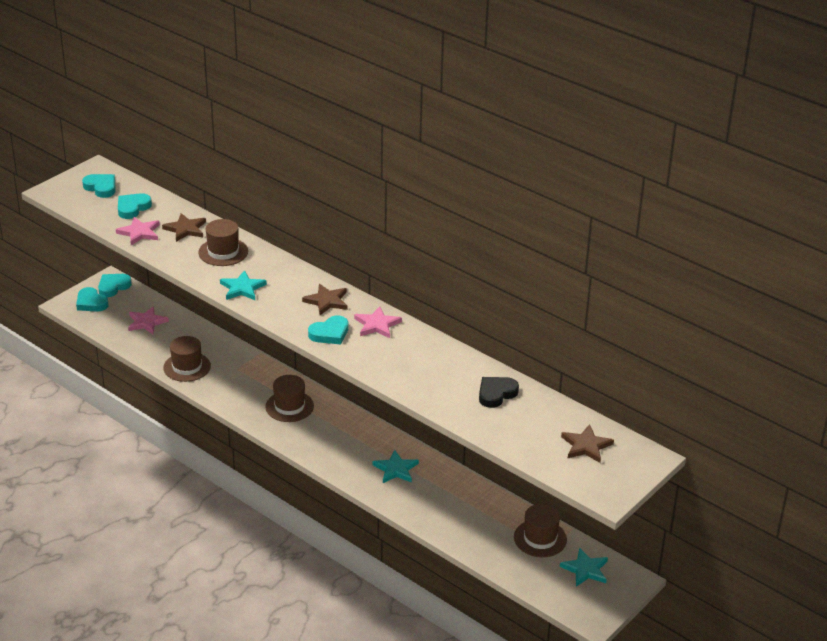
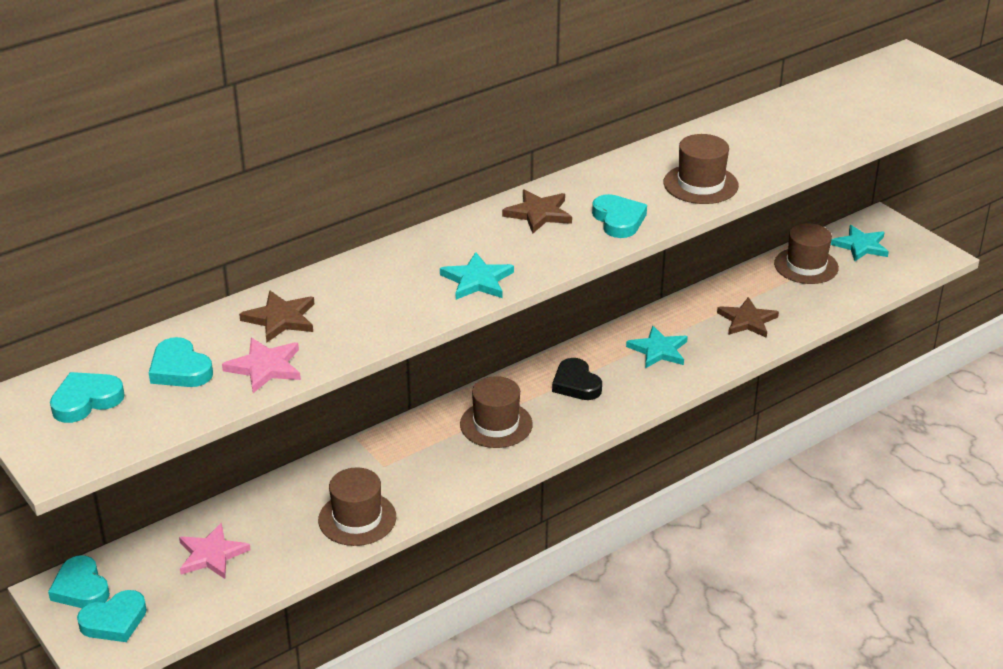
camera: 75 degrees left, 0 degrees up
(223, 252) = (368, 288): brown hat -> brown hat (700, 184)
(377, 325) = (609, 182): pink star -> none
(496, 394) = (778, 123): black heart -> black heart (576, 384)
(586, 446) = (884, 86): brown star -> brown star (747, 321)

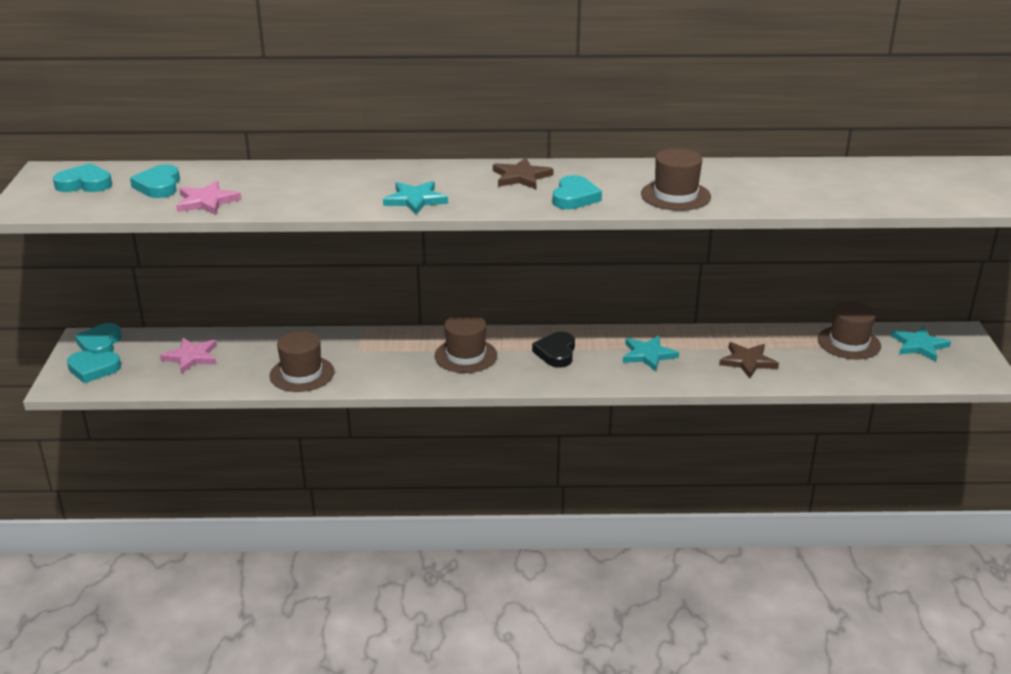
camera: 35 degrees right, 5 degrees down
(281, 319) = (258, 180): brown star -> none

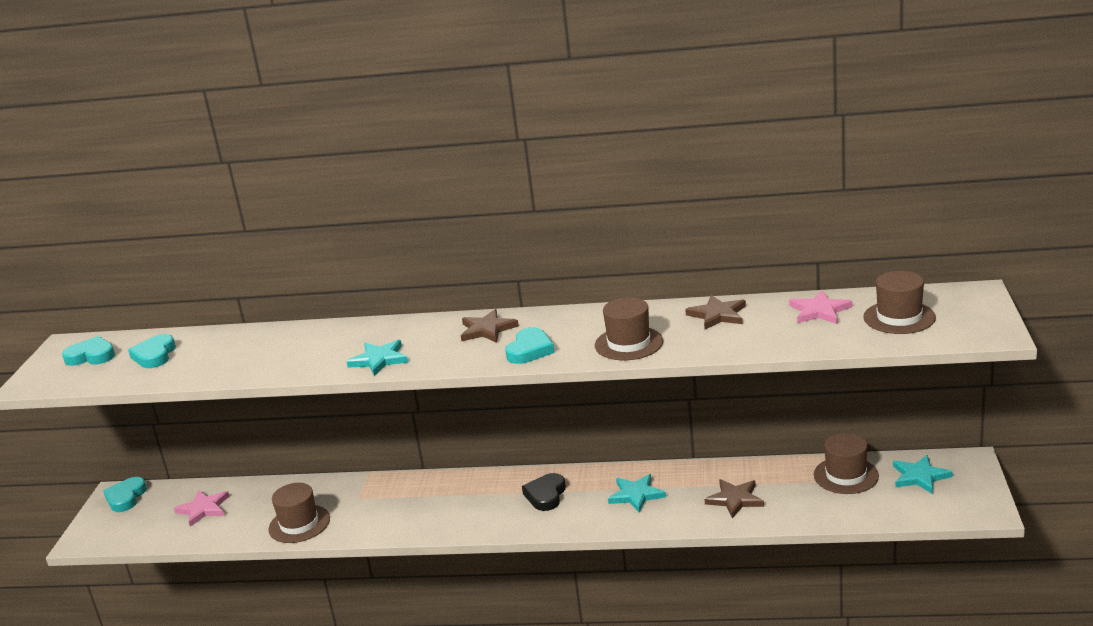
camera: 10 degrees right, 5 degrees down
(93, 369) = (114, 523): turquoise heart -> none
(206, 201) = (191, 370): pink star -> pink star (819, 311)
(465, 356) = (457, 500): brown hat -> brown hat (899, 317)
(755, 174) = (717, 315): none -> brown star

